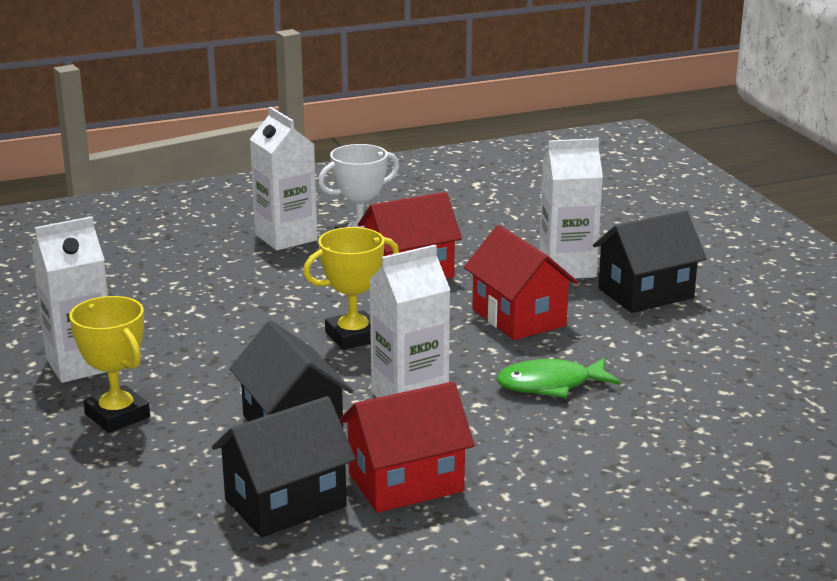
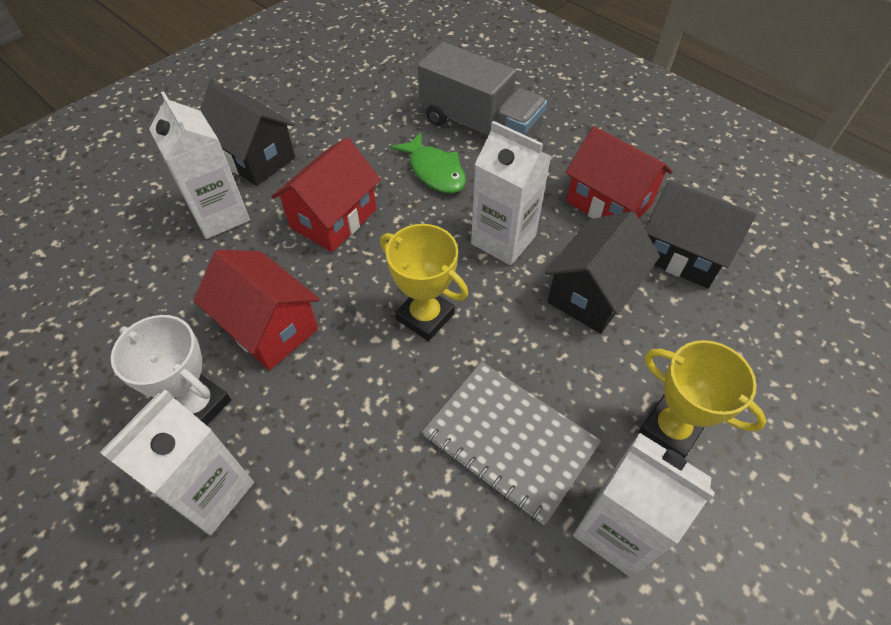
camera: 115 degrees left, 30 degrees up
(117, 415) = (670, 430): yellow trophy -> yellow trophy turned 75 degrees counterclockwise
(196, 343) = (510, 440): none -> grey notebook
(617, 434) = (479, 126): none -> grey truck

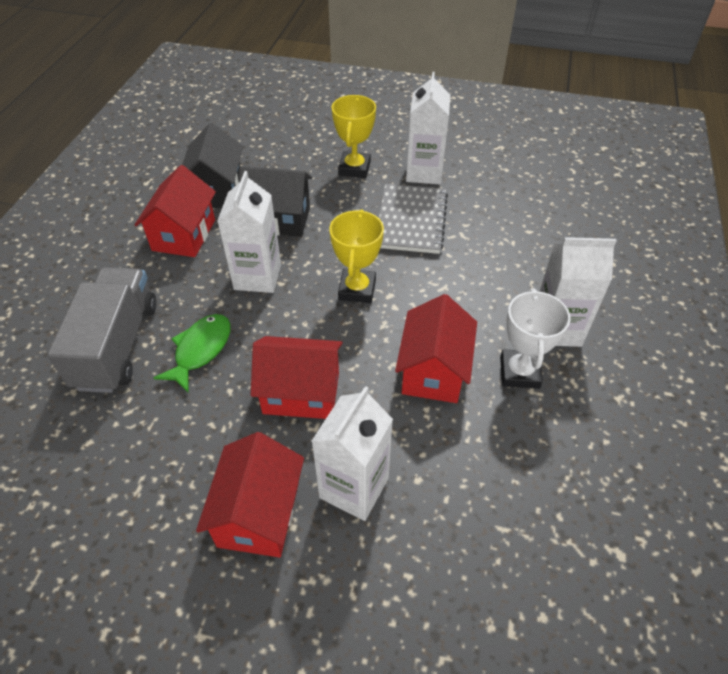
camera: 120 degrees left, 5 degrees down
(255, 158) = (259, 514): black house -> red house

